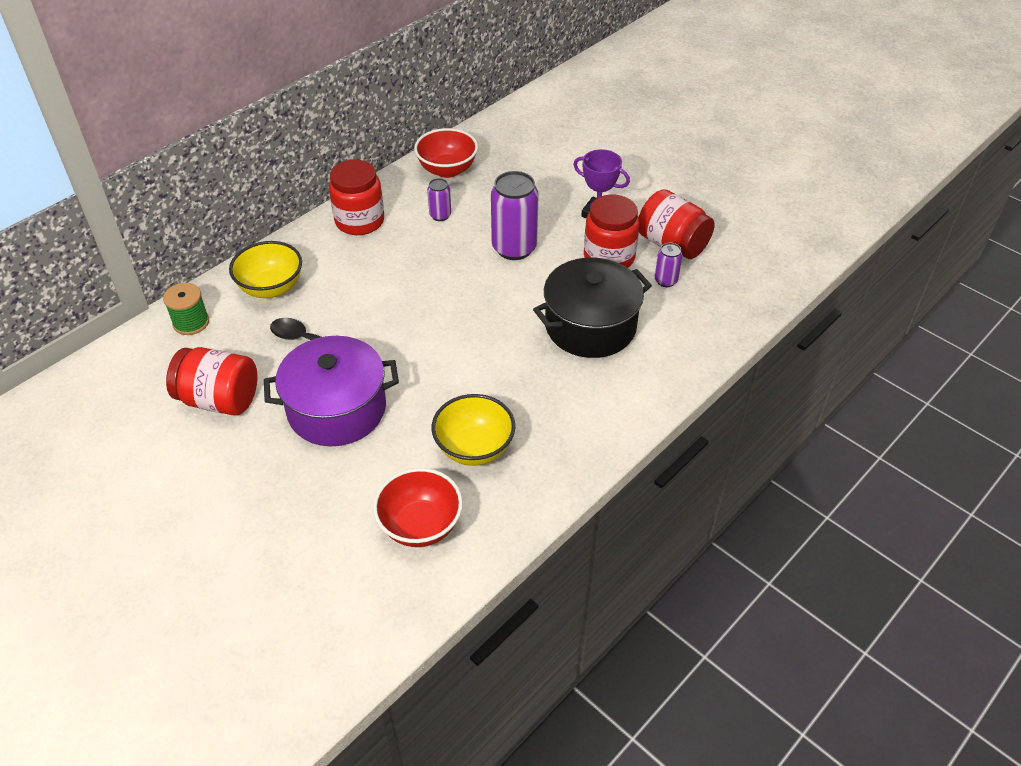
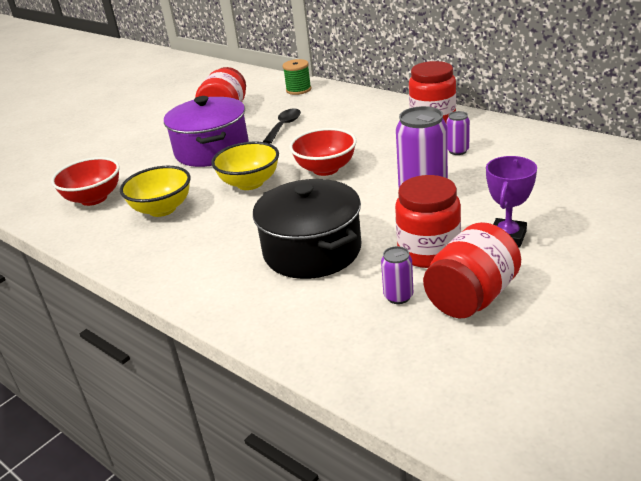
camera: 90 degrees right, 15 degrees down
(271, 288) = (339, 105): yellow bowl -> yellow bowl (250, 183)
(447, 170) = (533, 143): red bowl -> red bowl (325, 169)

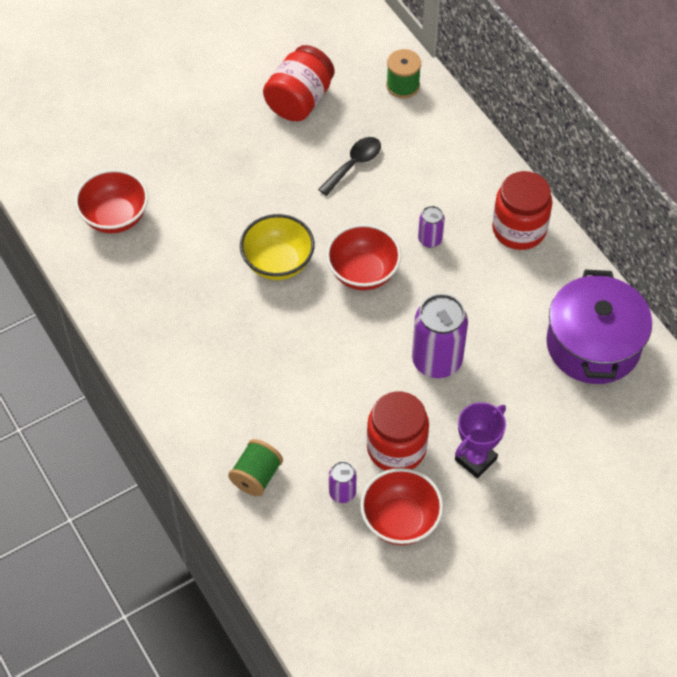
camera: 15 degrees right, 25 degrees up
(162, 209) = (179, 269): yellow bowl -> none
(212, 150) = (259, 178): purple pot -> purple pot (593, 344)
(302, 312) = (256, 476): none -> green spool
(312, 250) = (296, 400): black pot -> none
(457, 151) = (510, 303): purple can -> purple can (430, 239)
(471, 297) = (400, 520): red jar -> red bowl

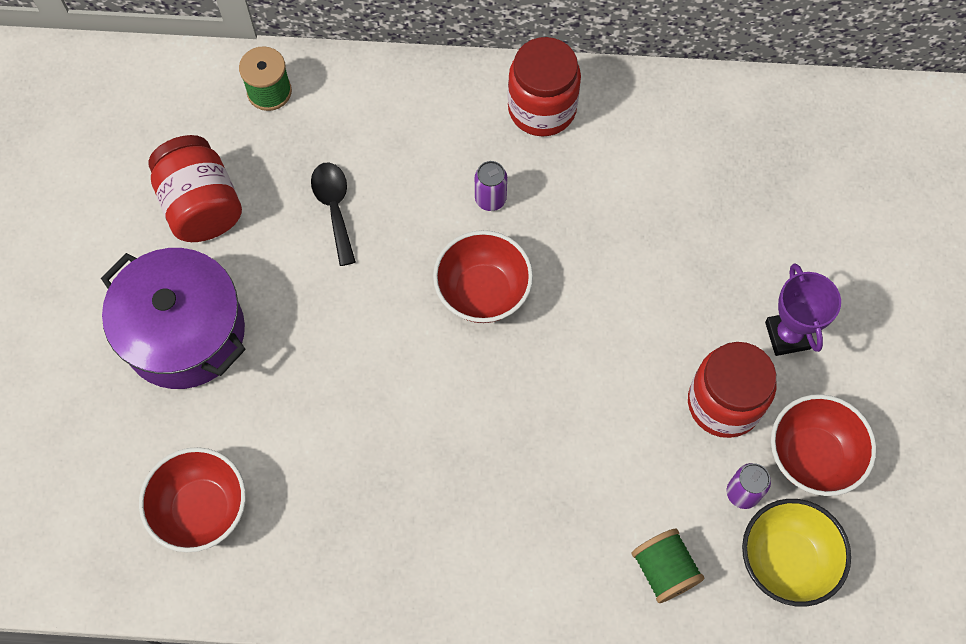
camera: 55 degrees left, 10 degrees up
(278, 263) = (404, 370): yellow bowl -> yellow bowl (786, 560)
(436, 360) = (645, 293): purple can -> none
(593, 344) = (728, 137): purple pot -> purple pot (184, 333)

